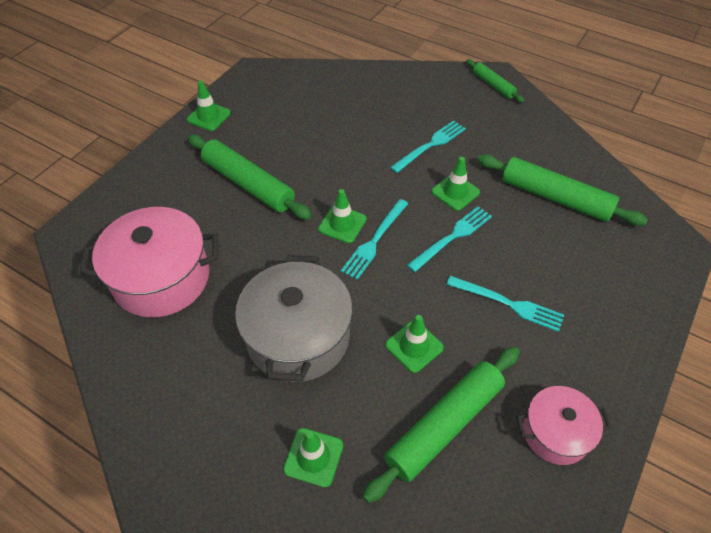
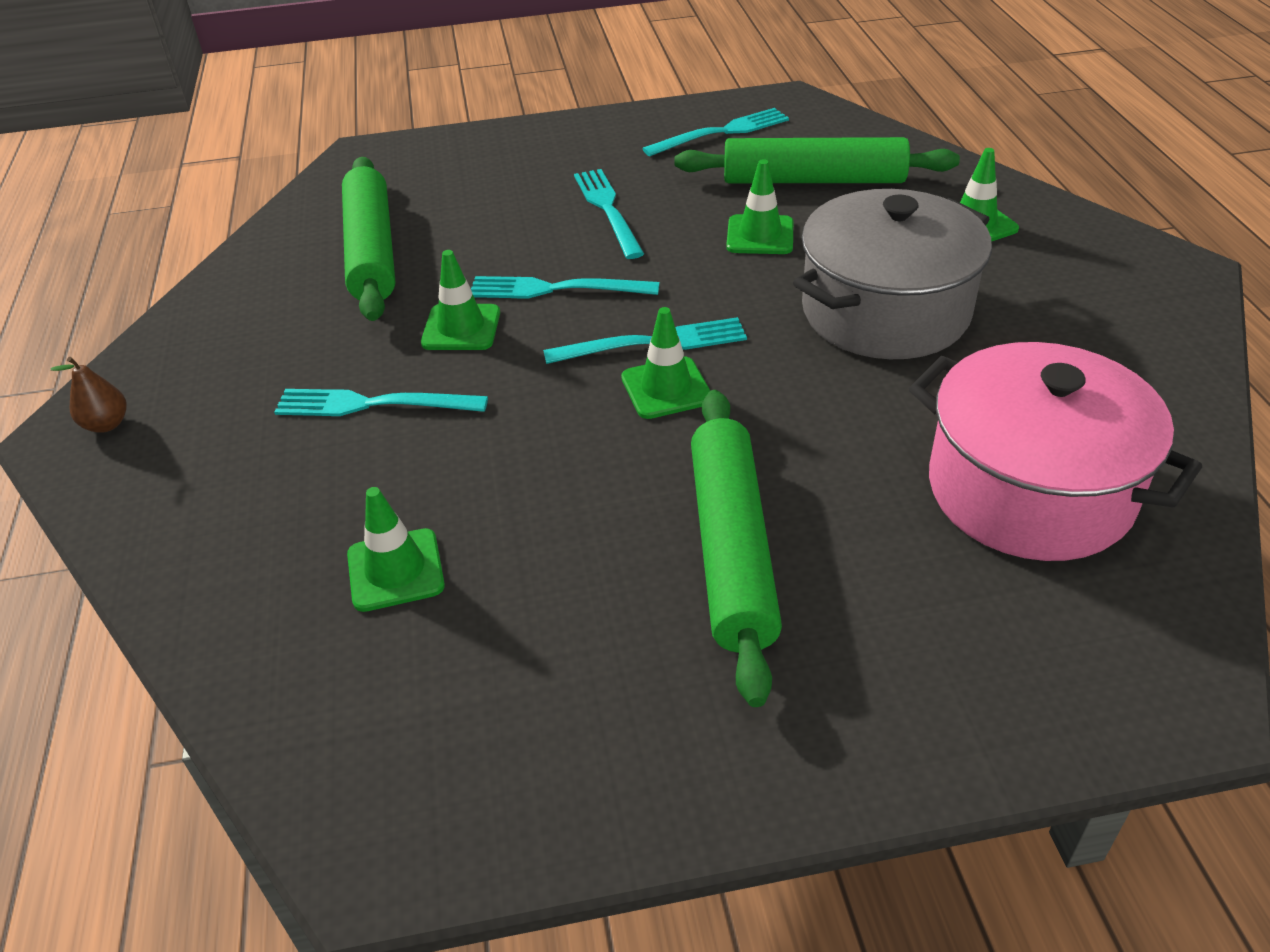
camera: 130 degrees left, 10 degrees down
(209, 116) = (638, 787): green traffic cone -> green traffic cone (395, 570)
(493, 85) = (107, 424): green rolling pin -> brown pear
(555, 433) = (722, 132): pink pot -> turquoise fork

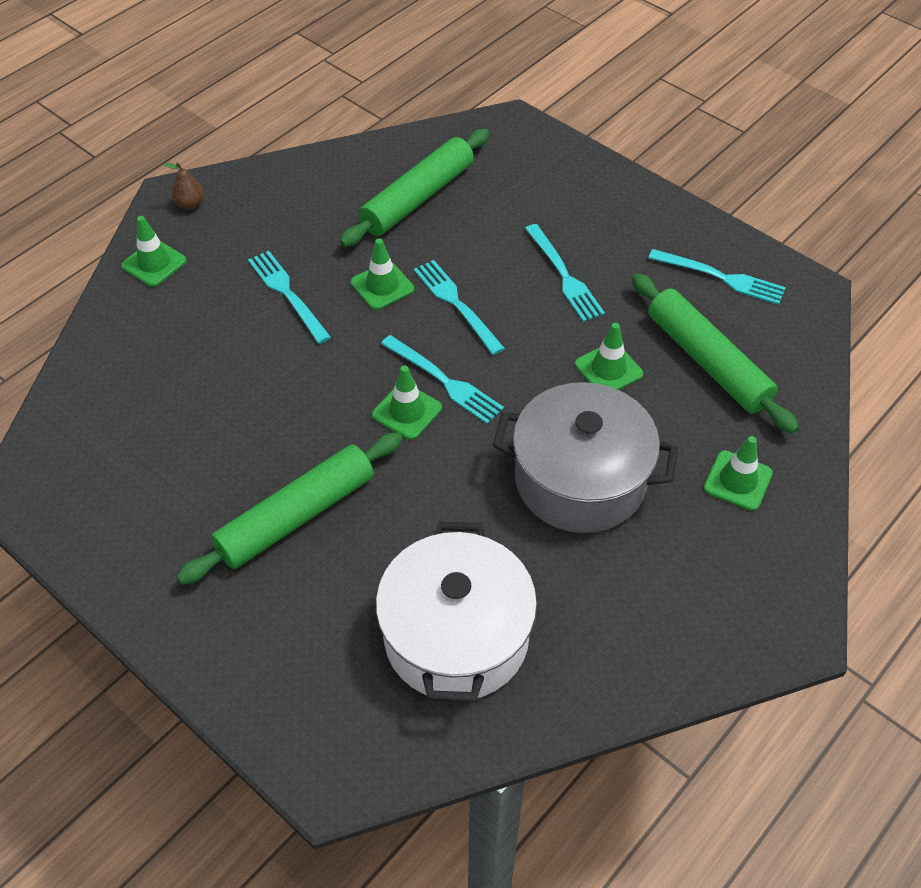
camera: 50 degrees right, 10 degrees up
(395, 570) = (179, 386): green traffic cone -> green traffic cone (154, 263)
(608, 209) = (564, 276): turquoise fork -> turquoise fork turned 120 degrees clockwise
(1029, 490) = (456, 636): pink pot -> white pot

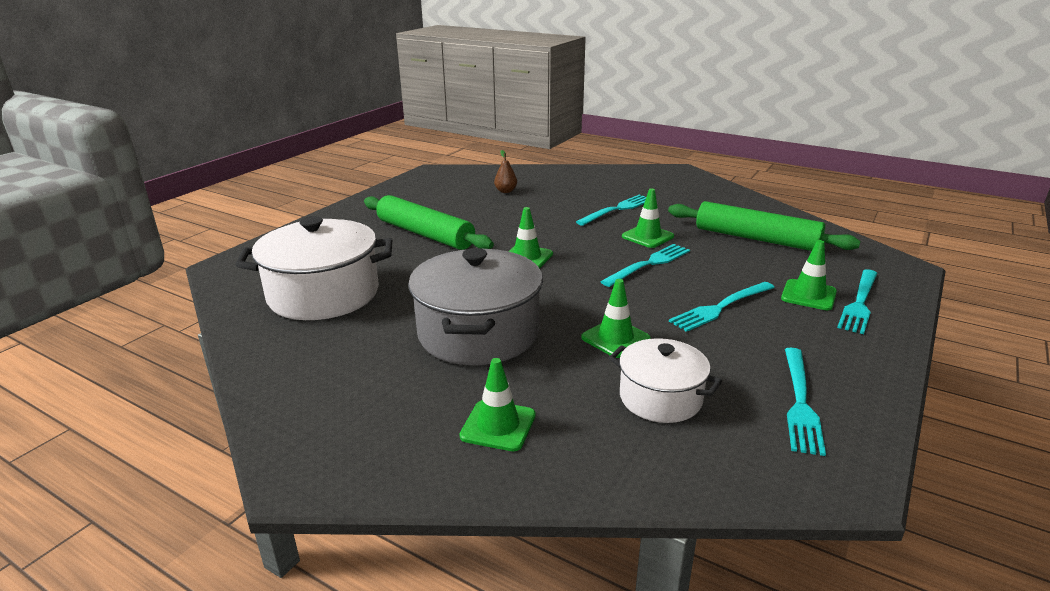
camera: 80 degrees right, 25 degrees down
(154, 263) = (616, 174): green traffic cone -> green traffic cone (808, 295)
(190, 204) = (676, 176): brown pear -> brown pear (506, 191)
(444, 381) = (563, 267): turquoise fork -> turquoise fork (859, 303)
(707, 361) = (660, 398): green rolling pin -> white pot

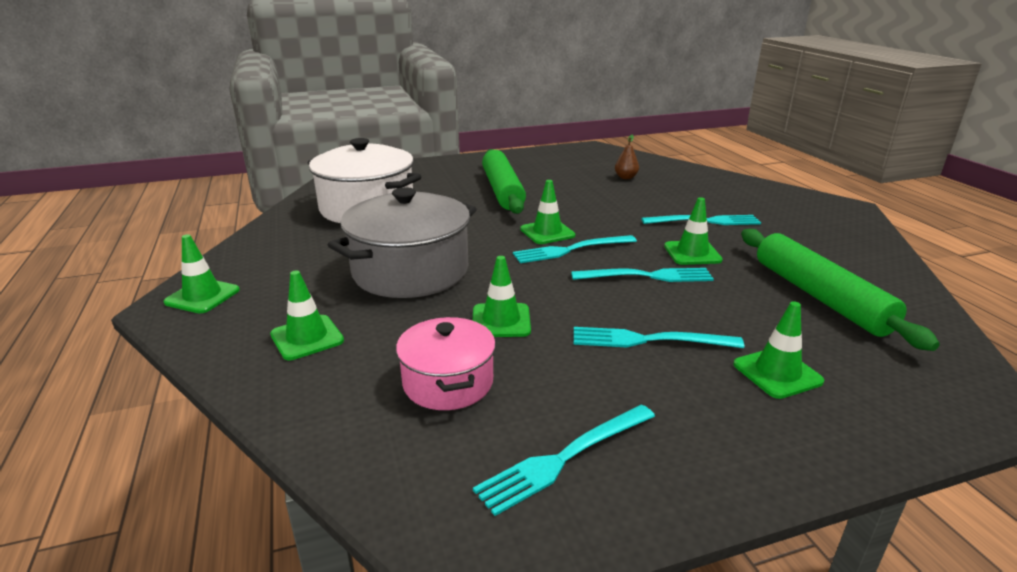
camera: 40 degrees right, 0 degrees up
(319, 447) = (202, 296): none -> green traffic cone
(660, 398) = (448, 382): white pot -> pink pot
(859, 303) = (833, 409): turquoise fork -> turquoise fork (570, 250)

